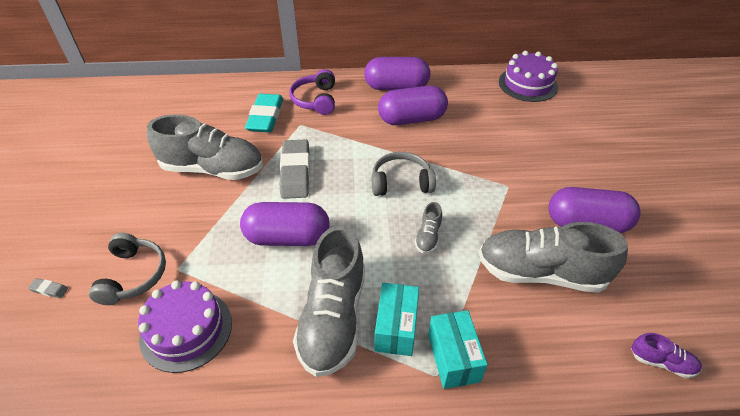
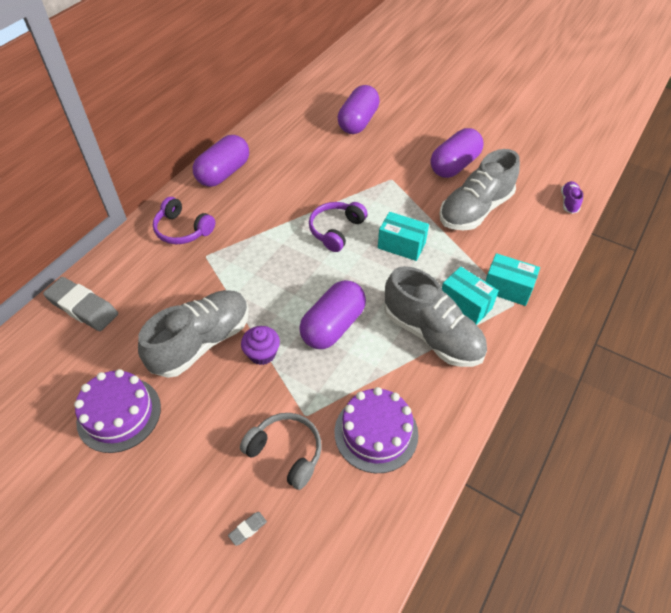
camera: 55 degrees left, 5 degrees up
(225, 208) = (262, 353): none -> purple cupcake
(265, 117) = (168, 274): turquoise eraser -> none
(295, 172) = (263, 287): grey eraser -> grey eraser (83, 307)
(401, 182) = (336, 230): grey headphones -> purple headphones
(412, 119) = (272, 186): purple capsule -> purple capsule (358, 122)
(428, 237) = (401, 245): grey shoe -> turquoise box
(528, 84) = (301, 106): purple cake -> purple cake (119, 414)
(661, 362) = (569, 202): purple shoe -> purple shoe turned 45 degrees counterclockwise

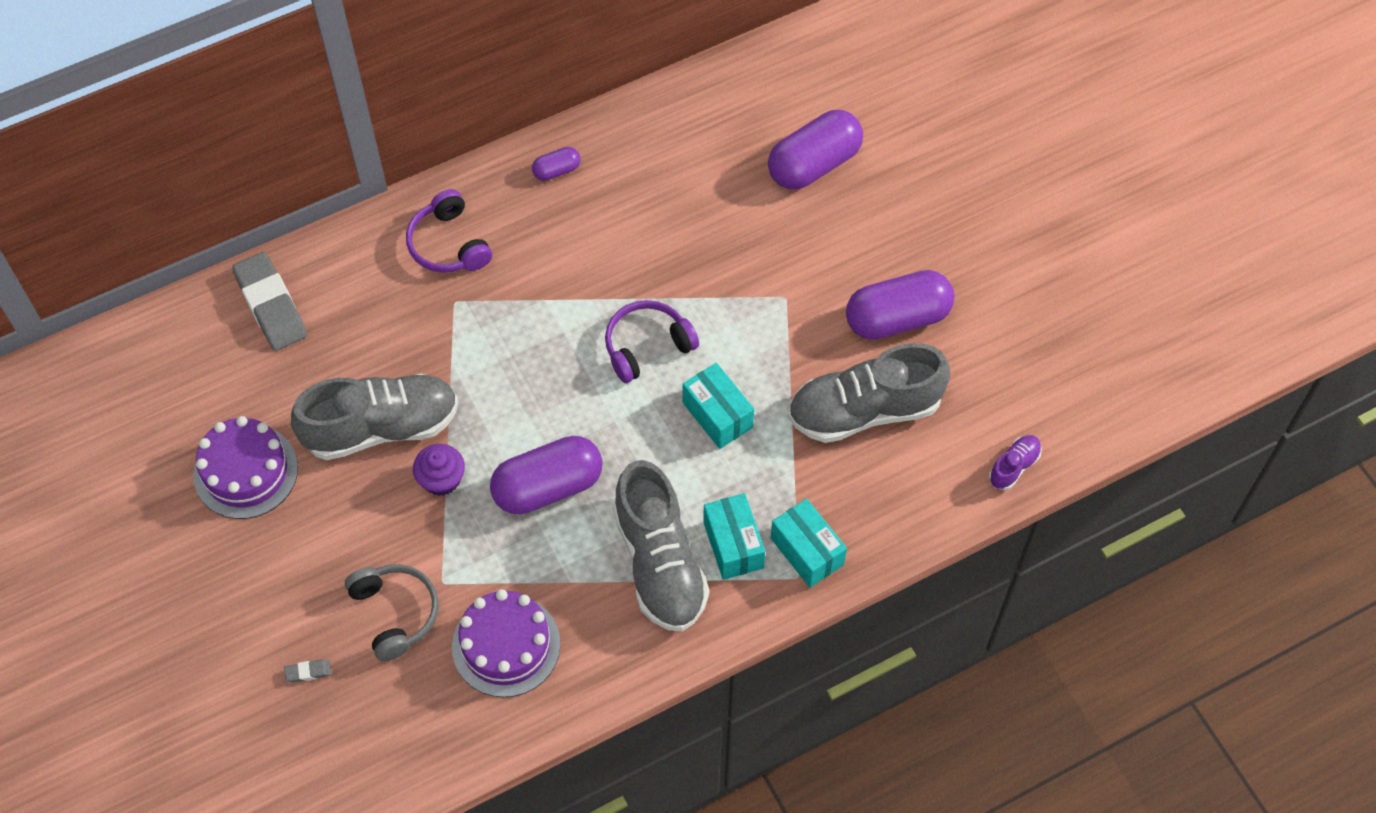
camera: 30 degrees right, 10 degrees up
(224, 173) = (556, 170): purple capsule -> purple capsule, size x0.48

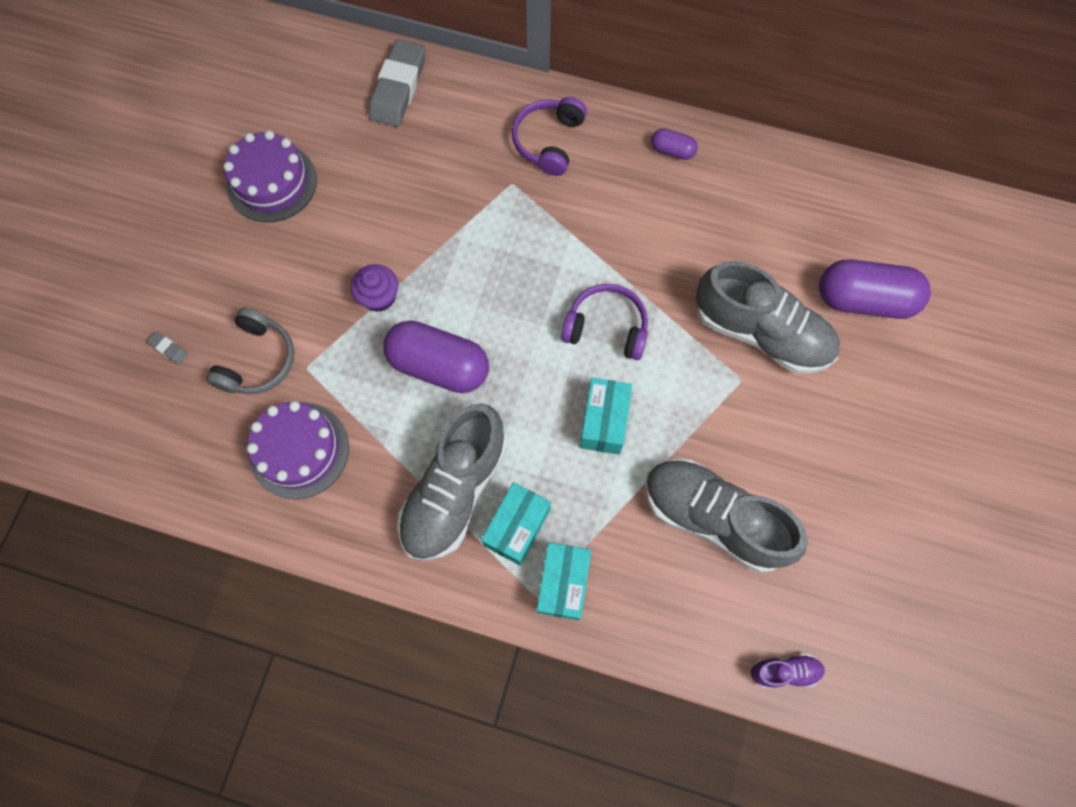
camera: 45 degrees right, 10 degrees up
(381, 427) = (379, 227): grey shoe -> grey shoe (761, 332)
(897, 318) = (810, 471): purple capsule -> none

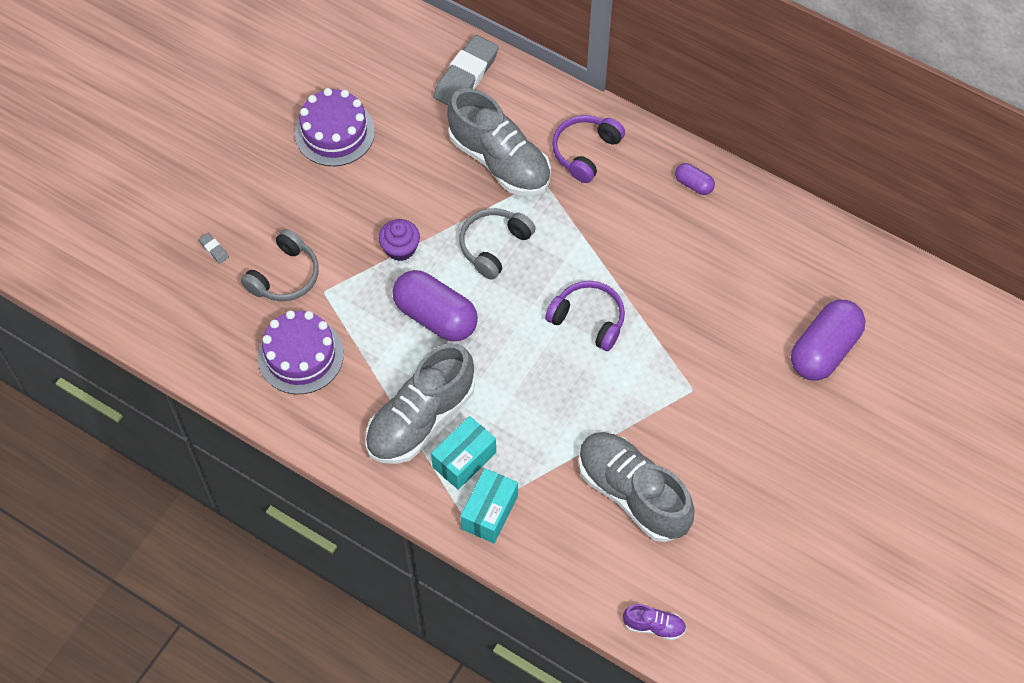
camera: 15 degrees right, 10 degrees down
(480, 269) = (494, 246): none -> grey headphones
(604, 422) = (563, 395): turquoise box -> none
(761, 332) = (723, 355): grey shoe -> grey shoe (499, 161)
(864, 300) = (824, 350): purple capsule -> purple capsule turned 75 degrees counterclockwise

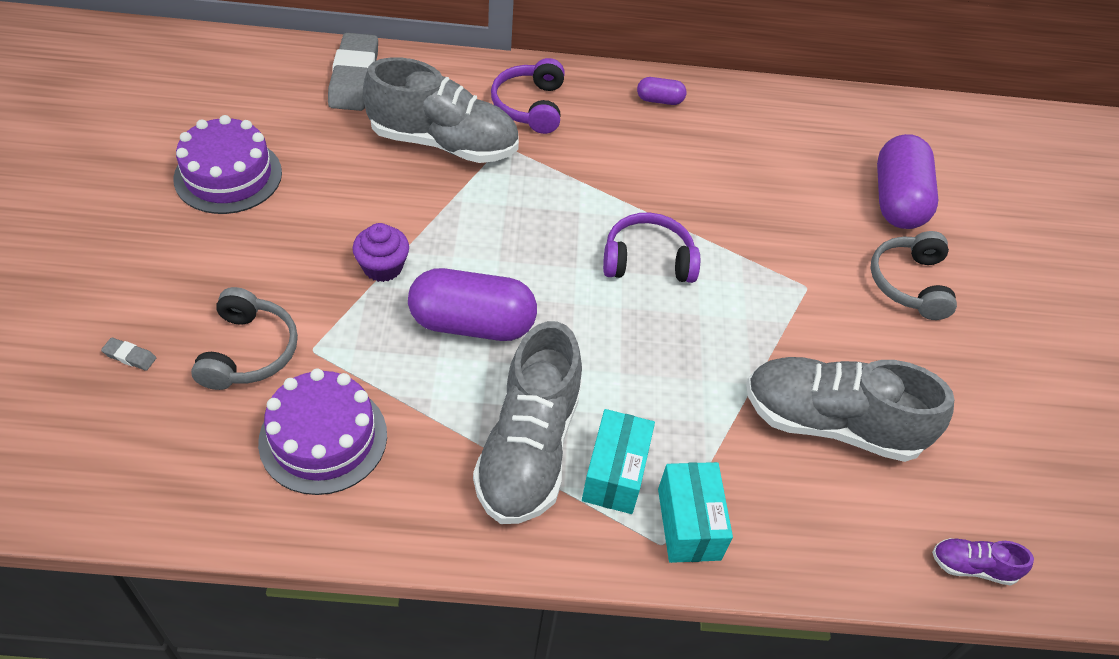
camera: 35 degrees left, 10 degrees down
(494, 246) = (492, 225): grey headphones -> grey headphones (909, 283)
(654, 626) = (972, 567): purple shoe -> purple shoe turned 150 degrees counterclockwise

